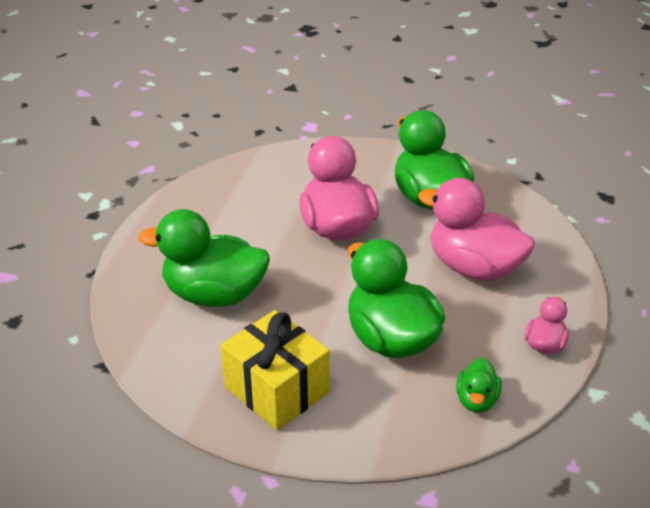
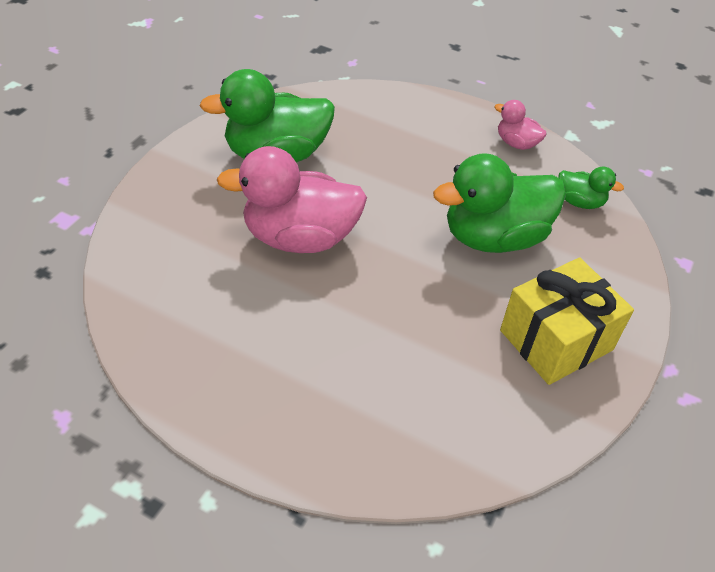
camera: 80 degrees left, 10 degrees up
(214, 295) = (390, 373): green duck -> none
(473, 267) = (402, 155): pink duck -> none

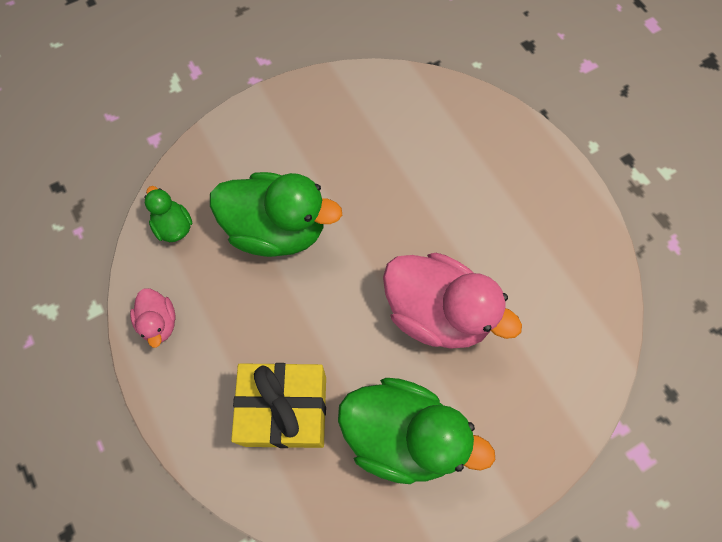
camera: 145 degrees left, 20 degrees up
(556, 340) = (310, 129): yellow gift -> yellow gift (285, 410)

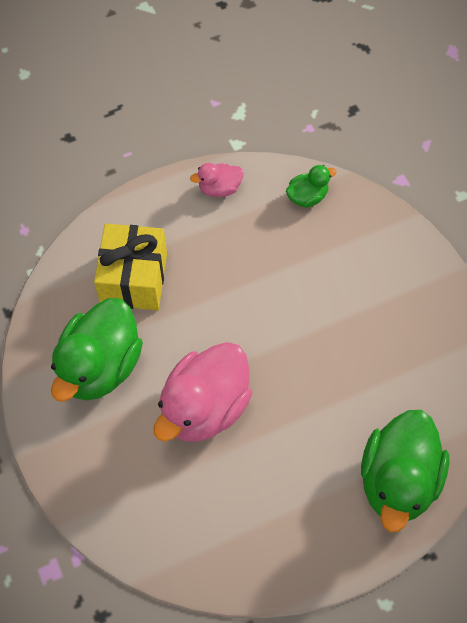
camera: 95 degrees right, 5 degrees down
(277, 230) = (299, 278): green duck -> green duck (398, 480)

